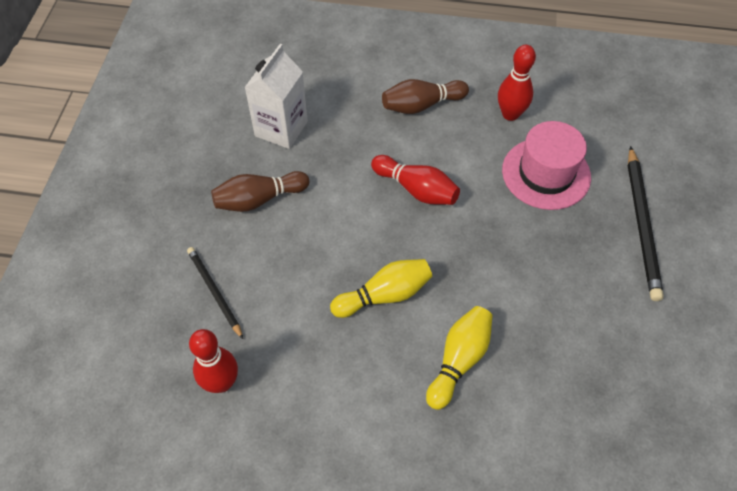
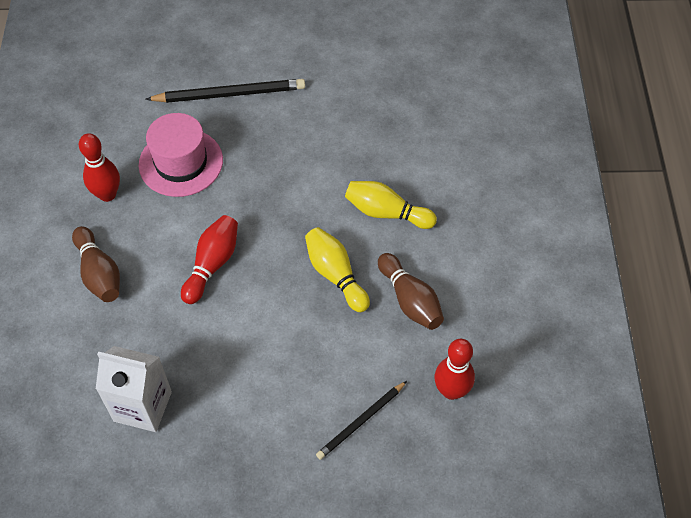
camera: 100 degrees left, 0 degrees up
(259, 199) = (243, 407): brown bowling pin -> brown bowling pin (410, 300)

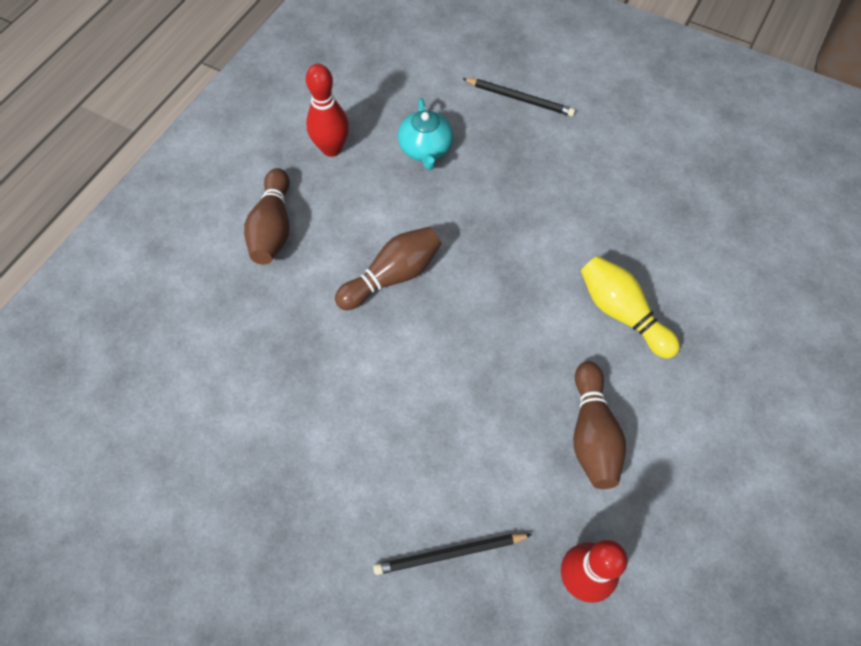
camera: 30 degrees right, 5 degrees up
(143, 406) = (226, 397): white carton -> none
(181, 162) = (425, 149): pink hat -> turquoise teapot
(212, 264) = (392, 276): red bowling pin -> brown bowling pin
(230, 94) = (520, 99): black pencil -> black pencil, size x0.62
(335, 275) = (521, 357): yellow bowling pin -> none

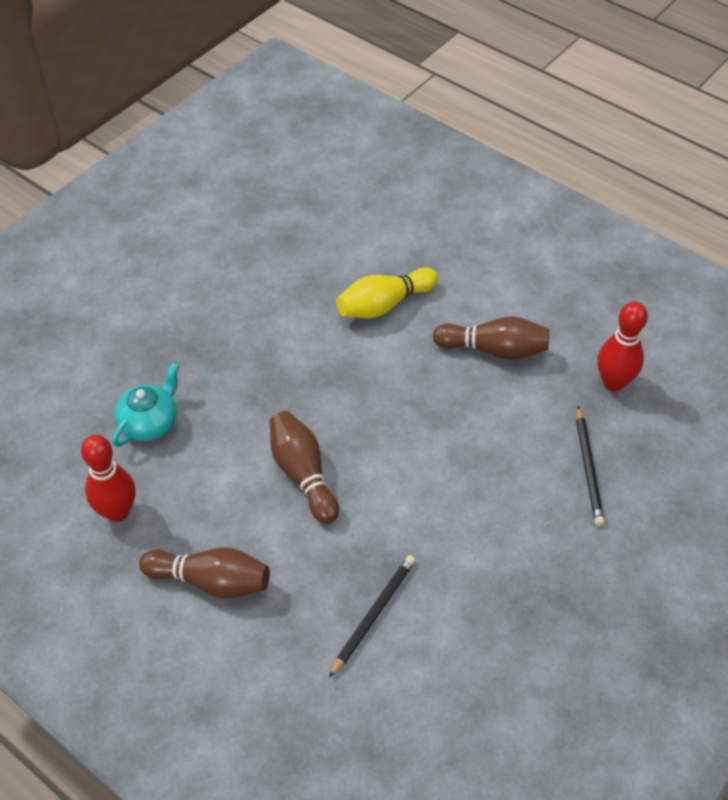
camera: 80 degrees left, 10 degrees down
(425, 149) = (150, 422): turquoise teapot -> turquoise teapot turned 60 degrees counterclockwise
(520, 99) = (112, 330): black pencil -> black pencil (373, 614)

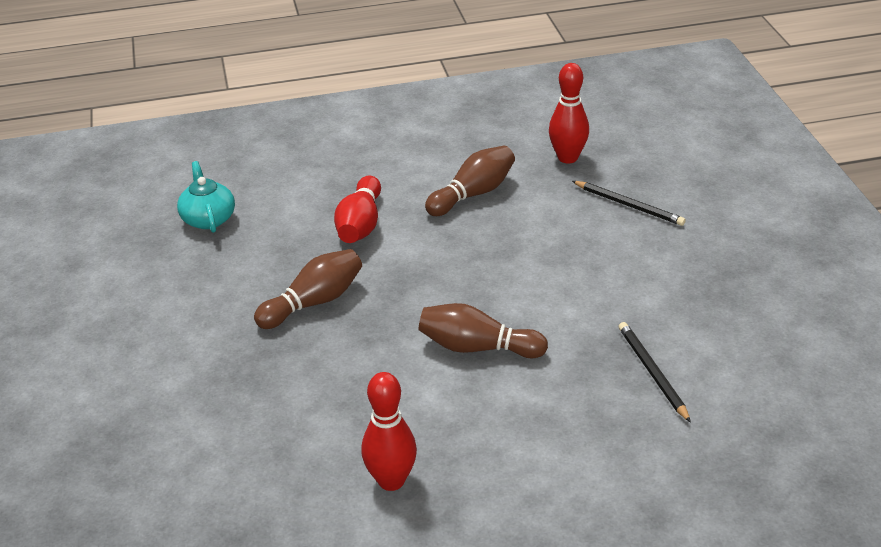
camera: 50 degrees left, 15 degrees down
(150, 422) = (316, 415): turquoise teapot -> turquoise teapot (208, 219)
(211, 581) = (528, 452): brown bowling pin -> brown bowling pin (314, 302)
(384, 305) = (360, 225): yellow bowling pin -> red bowling pin

